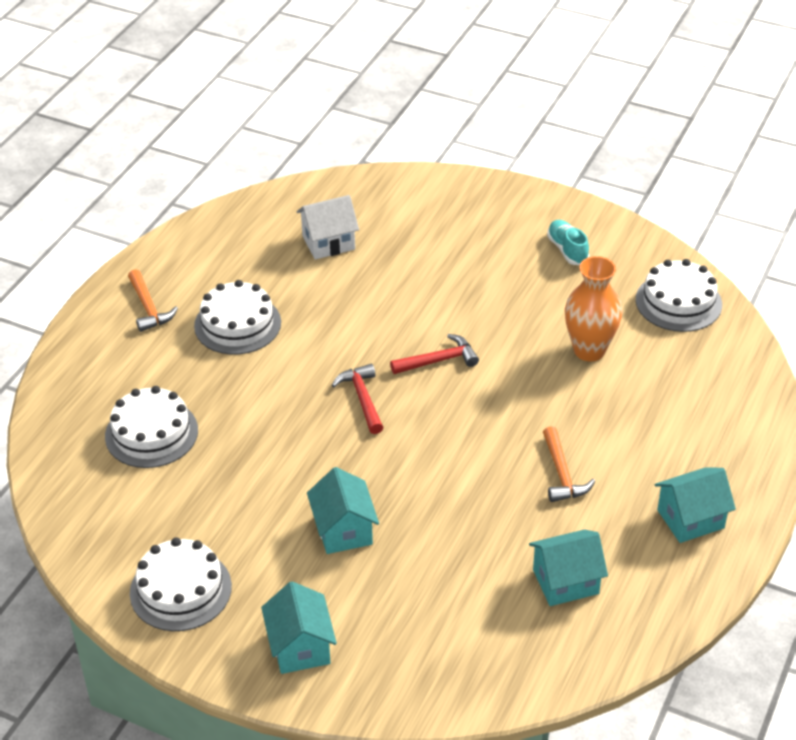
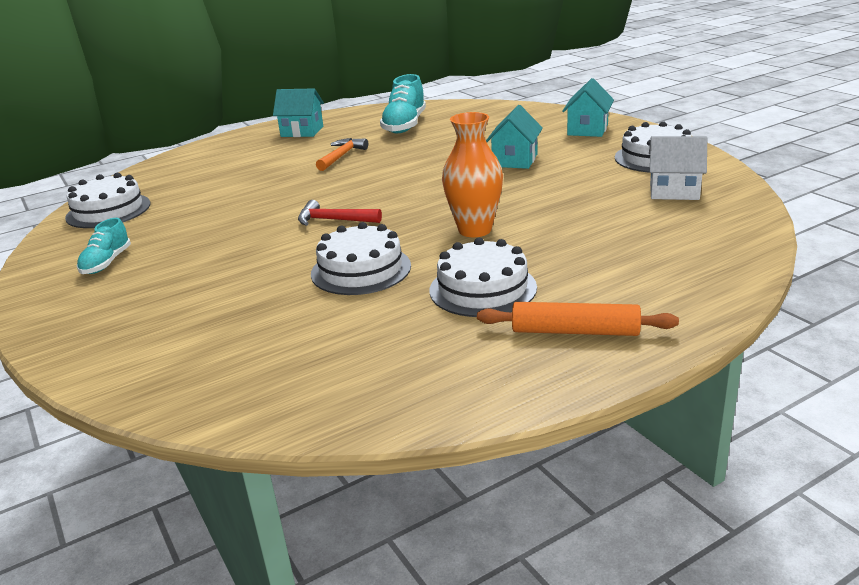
camera: 145 degrees left, 15 degrees down
(148, 308) = (575, 331): orange hammer -> orange rolling pin
(151, 433) = (633, 232): white cake -> white cake (361, 270)
(328, 242) = (299, 338): white house -> white house (674, 191)
(362, 398) = (424, 213): red hammer -> none
(565, 582) = (404, 125): turquoise house -> turquoise shoe
(589, 350) = (219, 201): orange vase -> orange vase (475, 230)

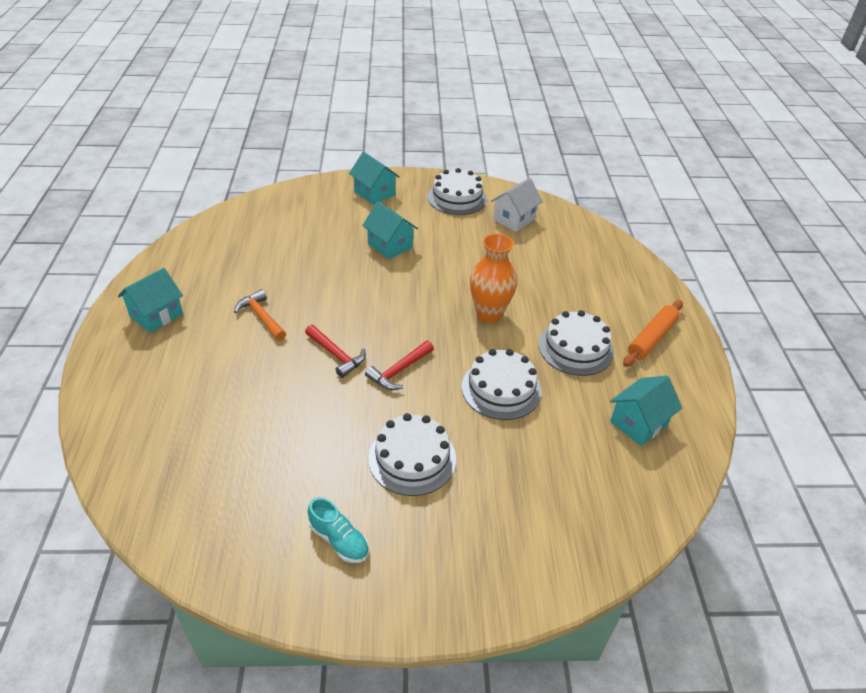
camera: 65 degrees left, 15 degrees up
(108, 210) = (196, 513): white cake -> white cake (412, 458)
(326, 193) = (336, 355): none -> red hammer
(390, 363) = (638, 423): none -> turquoise house
(404, 125) = (236, 257): turquoise shoe -> none

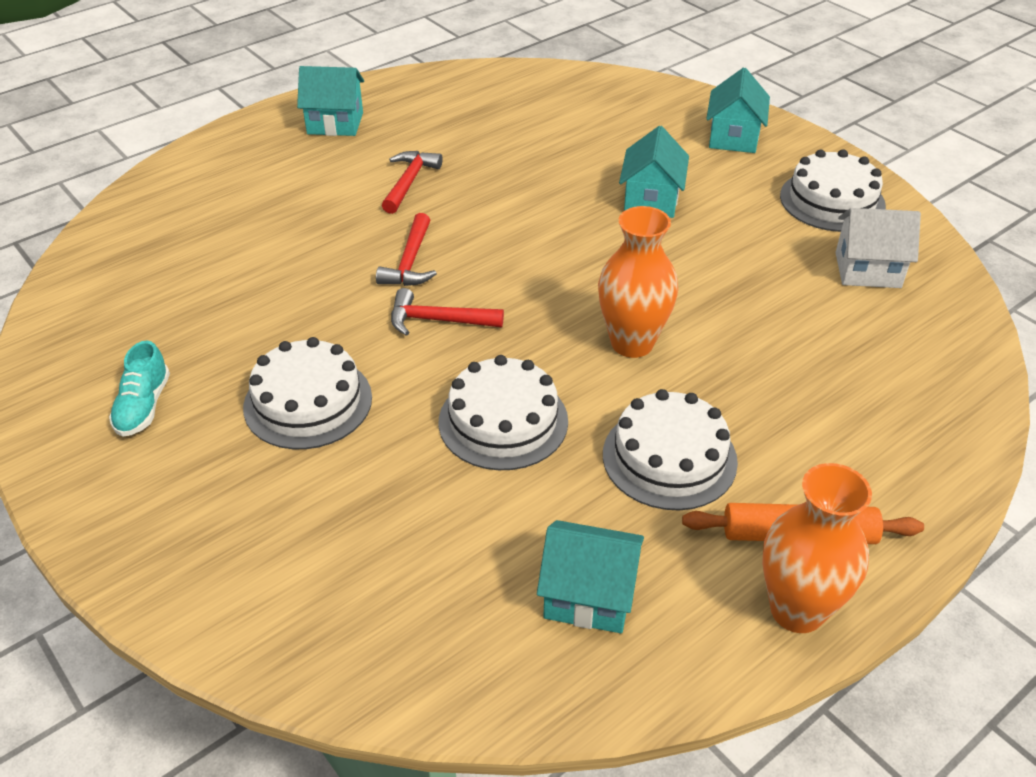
camera: 55 degrees right, 0 degrees up
(261, 317) = (409, 182): orange hammer -> red hammer
(691, 364) = (797, 610): none -> orange vase

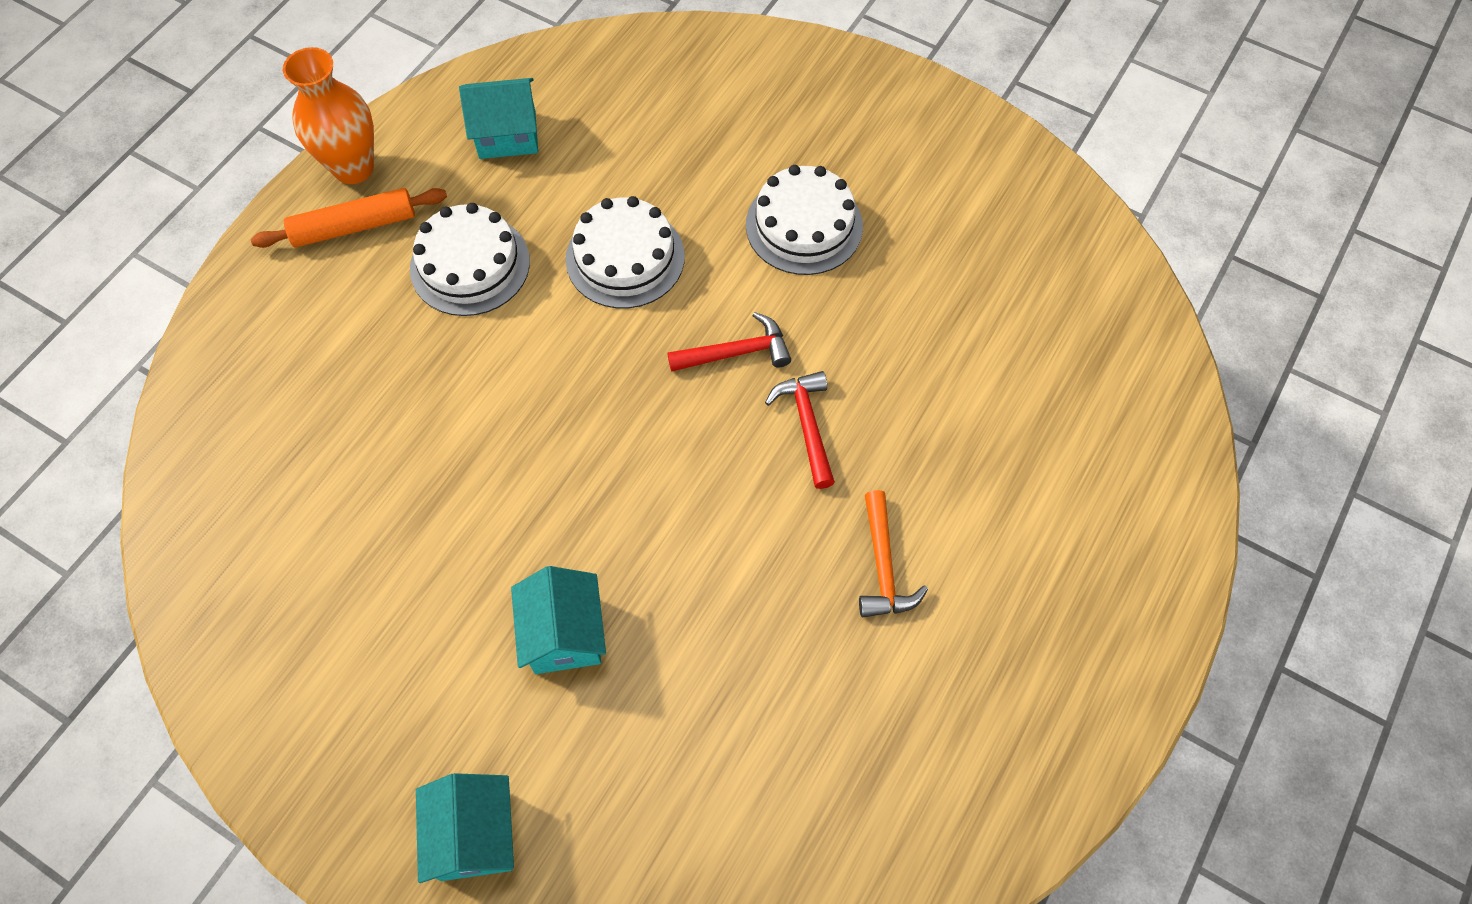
camera: 160 degrees right, 20 degrees up
(143, 407) = (938, 180): turquoise shoe -> none
(335, 123) = (1056, 665): turquoise house -> none
(409, 182) = (883, 566): red hammer -> orange hammer
(632, 343) = (532, 383): orange vase -> none
(832, 201) = (324, 715): white cake -> none
(867, 270) = (282, 582): white house -> none

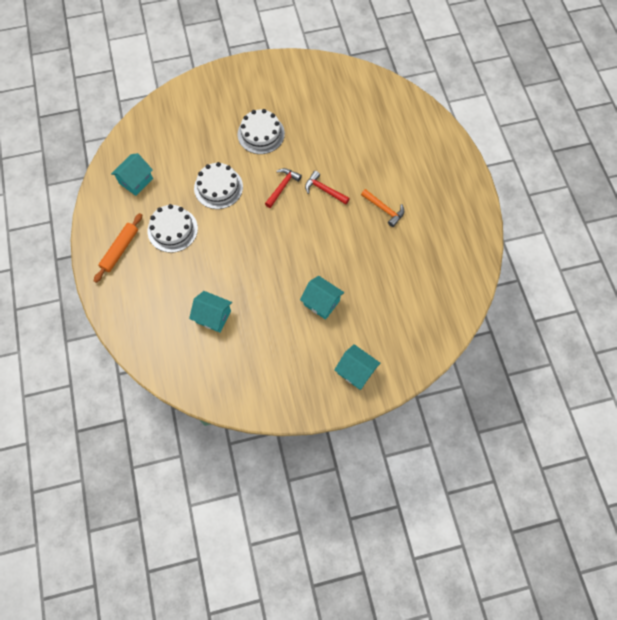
camera: 45 degrees left, 5 degrees up
(353, 168) = (96, 233): orange vase -> none
(359, 476) = (213, 316): none -> turquoise house

